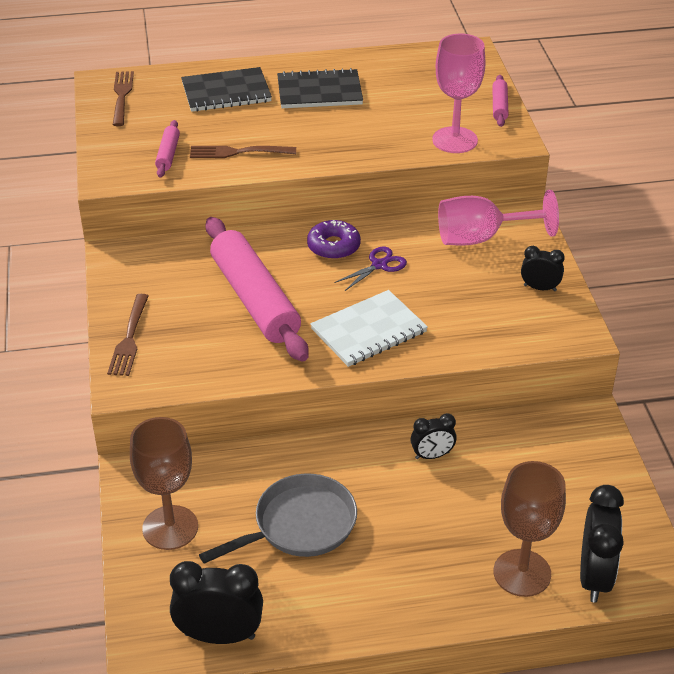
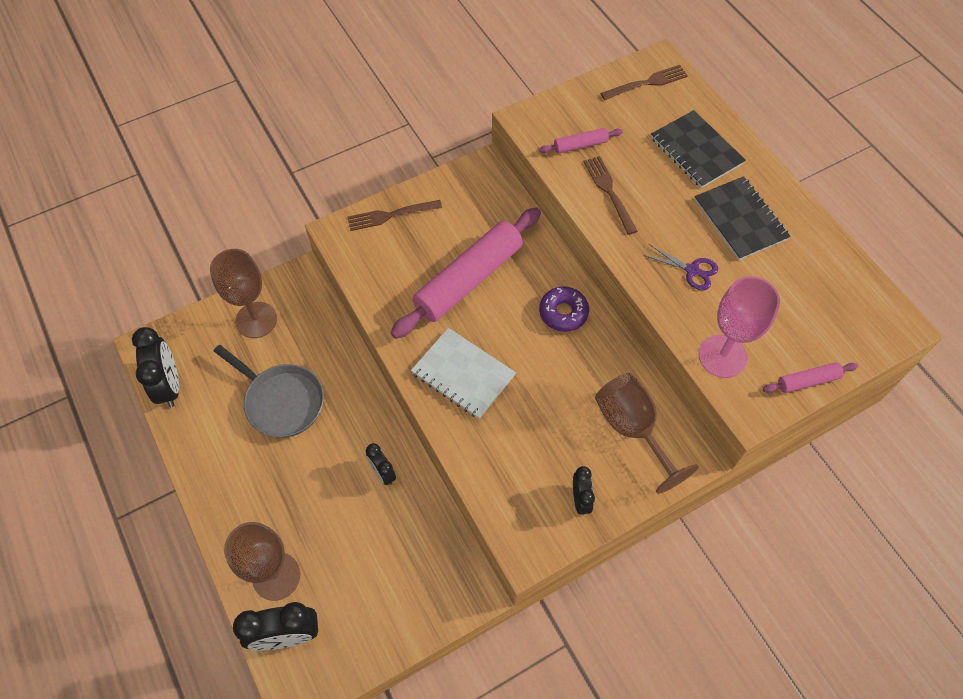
camera: 70 degrees right, 20 degrees up
(379, 265) = (554, 356): purple scissors -> purple scissors (692, 270)
(481, 238) = (632, 429): pink goblet -> brown goblet

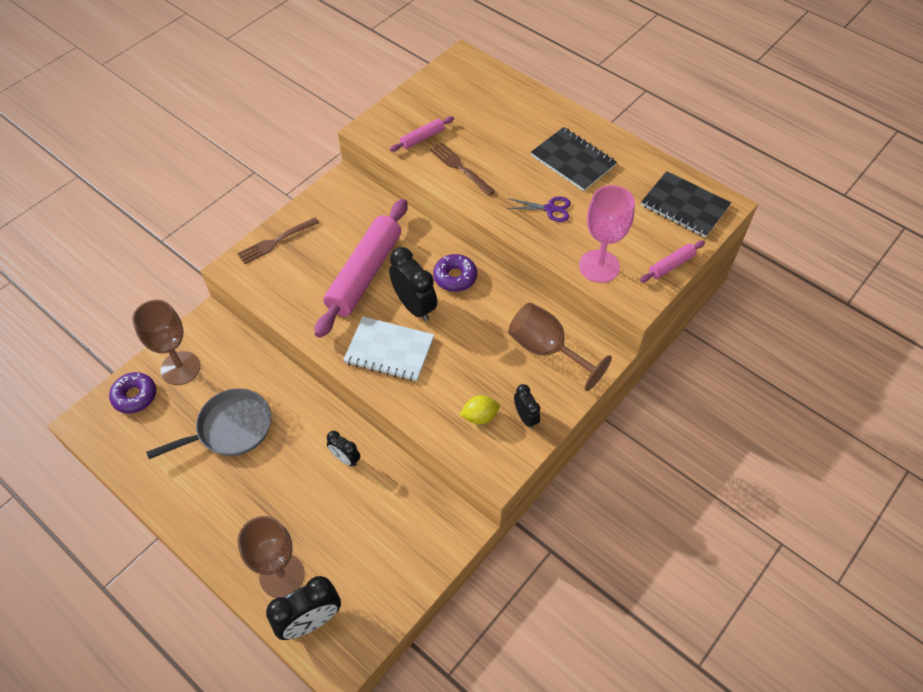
camera: 20 degrees left, 5 degrees down
(169, 385) = (119, 448): black clock -> black clock (414, 306)
(203, 335) = (135, 396): none -> purple donut
(281, 401) = (230, 428): grey pan -> grey pan turned 45 degrees counterclockwise
(531, 481) = (479, 416): none -> yellow lemon
(646, 83) = (458, 77): brown fork -> none
(696, 151) = (518, 118): black notebook -> black notebook (684, 206)

